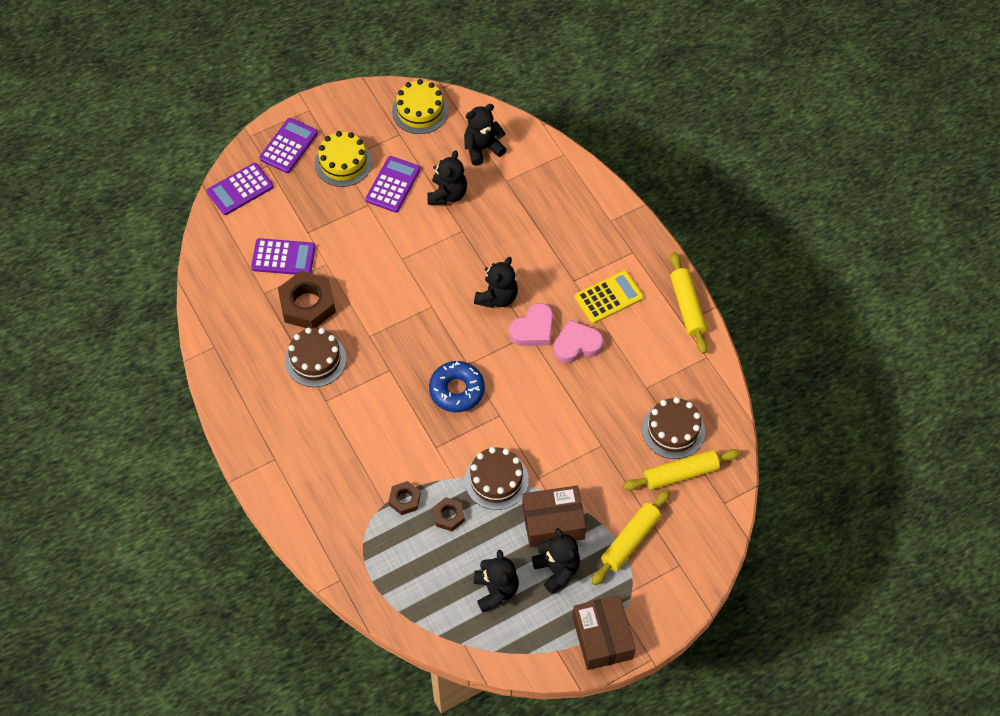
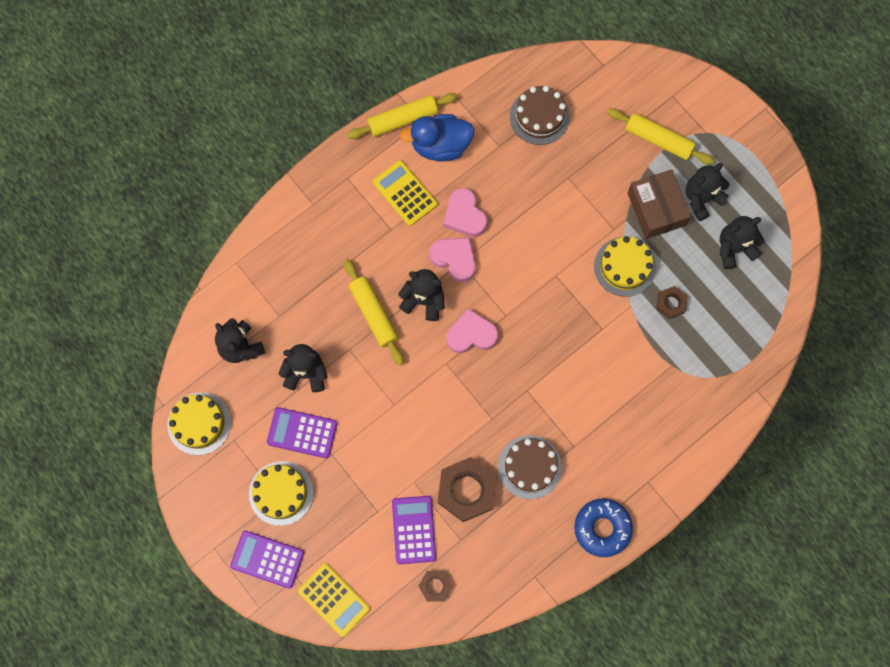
camera: 100 degrees left, 15 degrees up
(240, 189) = (334, 599): purple calculator -> yellow calculator
(404, 500) = (663, 347): brown nut -> brown nut (435, 586)
(455, 332) = (471, 334): none -> pink heart
(457, 390) = (537, 320): blue donut -> blue donut (602, 528)
(496, 480) = (624, 266): brown cake -> yellow cake
(602, 637) = (756, 151): brown box -> none
(654, 335) = (440, 145): none -> blue duck
(680, 474) = (583, 105): yellow rolling pin -> yellow rolling pin (373, 314)

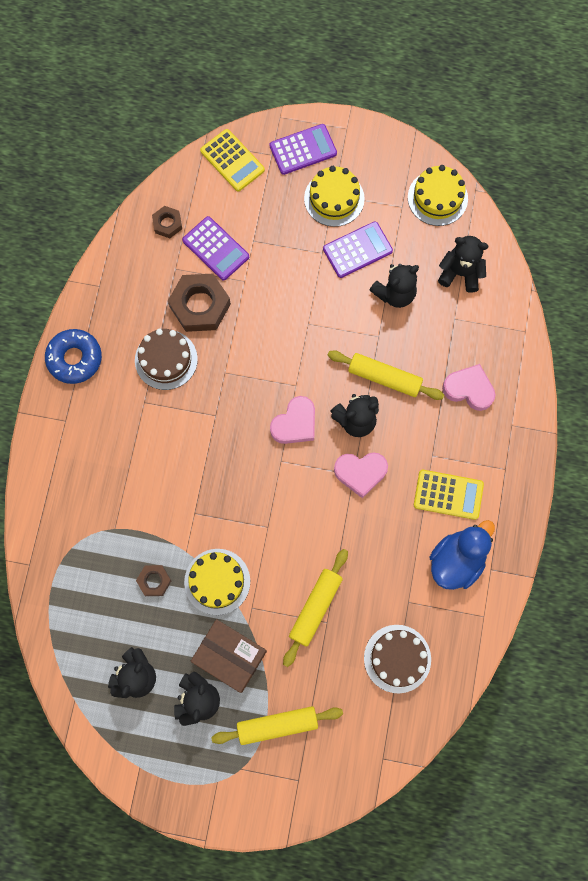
camera: 140 degrees right, 0 degrees up
(334, 599) = (232, 160): yellow calculator -> yellow calculator turned 135 degrees counterclockwise
(403, 119) = (507, 557): yellow rolling pin -> yellow rolling pin (315, 608)
(464, 215) = (384, 516): pink heart -> pink heart (469, 389)

